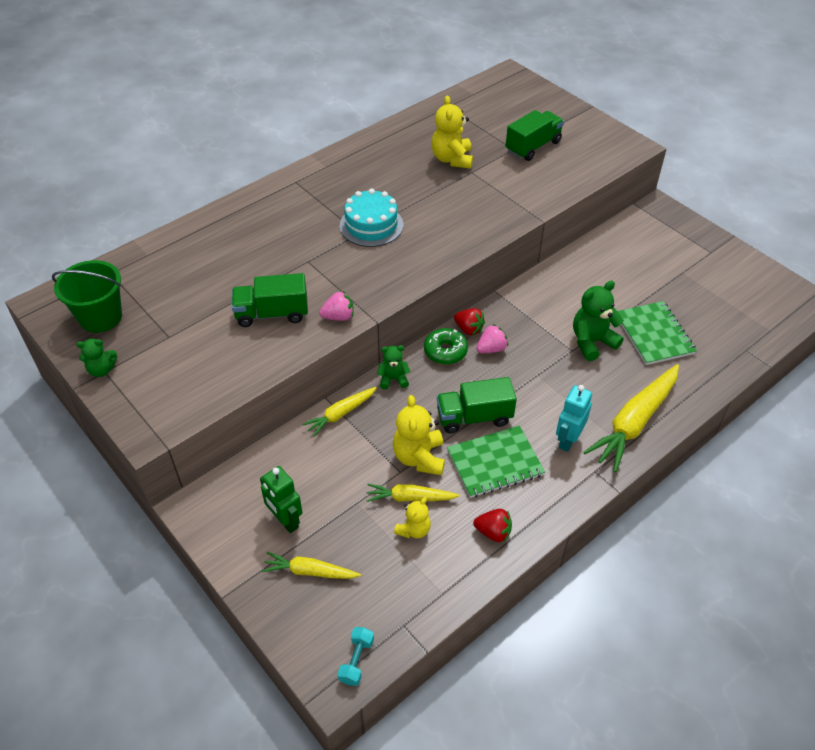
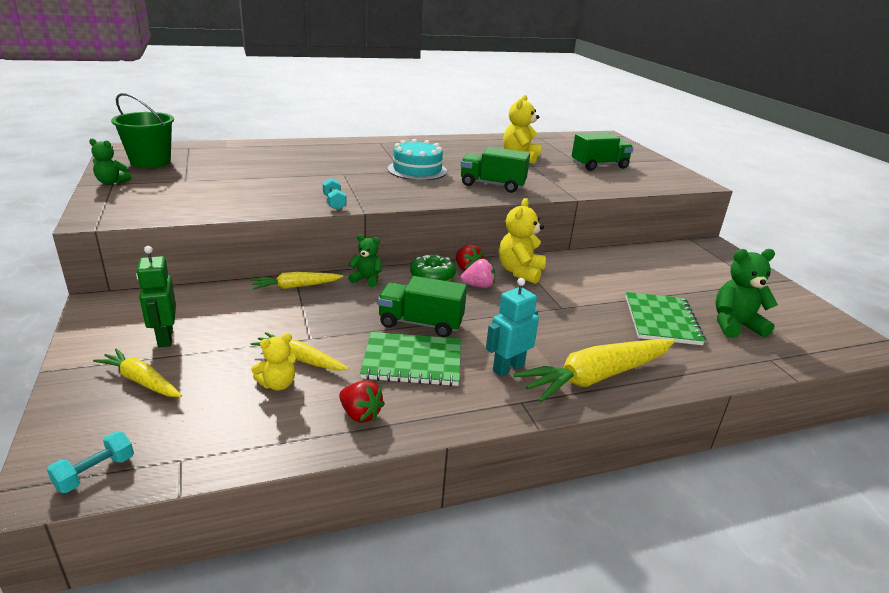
camera: 20 degrees right, 20 degrees down
(272, 314) = (281, 189): green truck -> green truck (492, 185)
(338, 317) = (334, 203): pink strawberry -> turquoise dumbbell
(419, 457) = (338, 334): yellow teddy bear -> yellow teddy bear (520, 272)
(592, 342) = (587, 308): green teddy bear -> green teddy bear (735, 325)

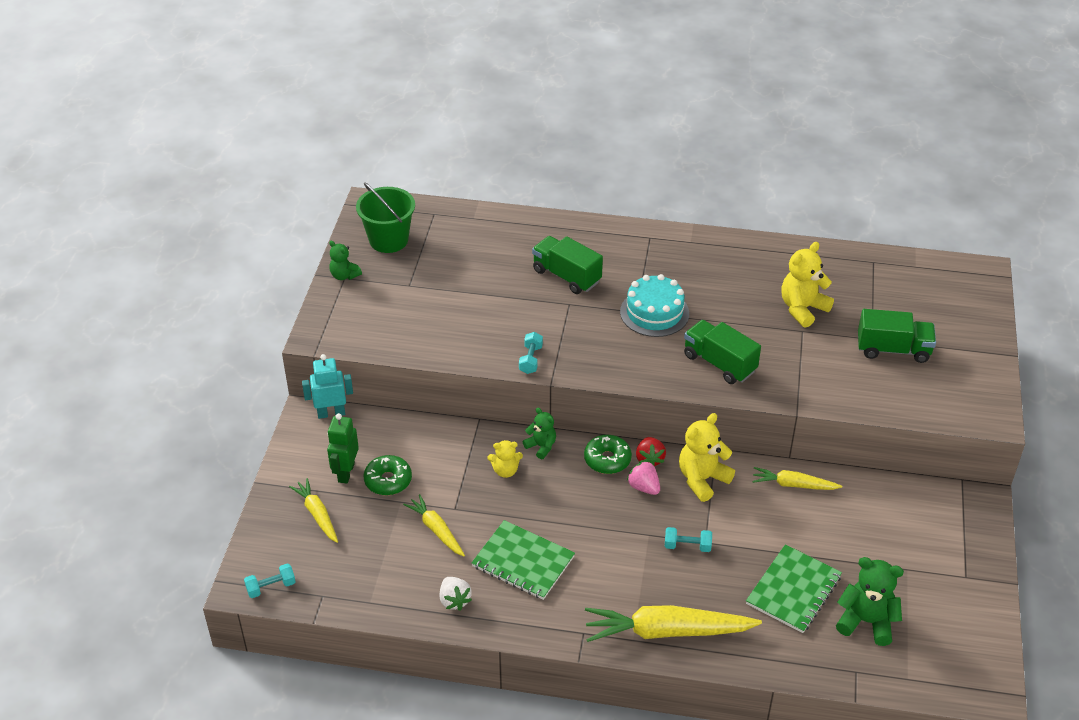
camera: 30 degrees right, 15 degrees up
(220, 333) = (388, 480): none -> green donut
(278, 384) = (409, 550): yellow teddy bear -> yellow teddy bear (505, 471)
(296, 286) = (472, 438): yellow carrot -> yellow carrot (793, 485)
(360, 414) = (454, 600): red strawberry -> white strawberry
(420, 323) = (556, 520): green truck -> green truck (566, 276)
(478, 286) = (644, 487): pink strawberry -> pink strawberry turned 150 degrees counterclockwise
(508, 368) = (598, 596): turquoise robot -> turquoise robot (331, 413)
(550, 313) = (687, 546): none -> turquoise dumbbell

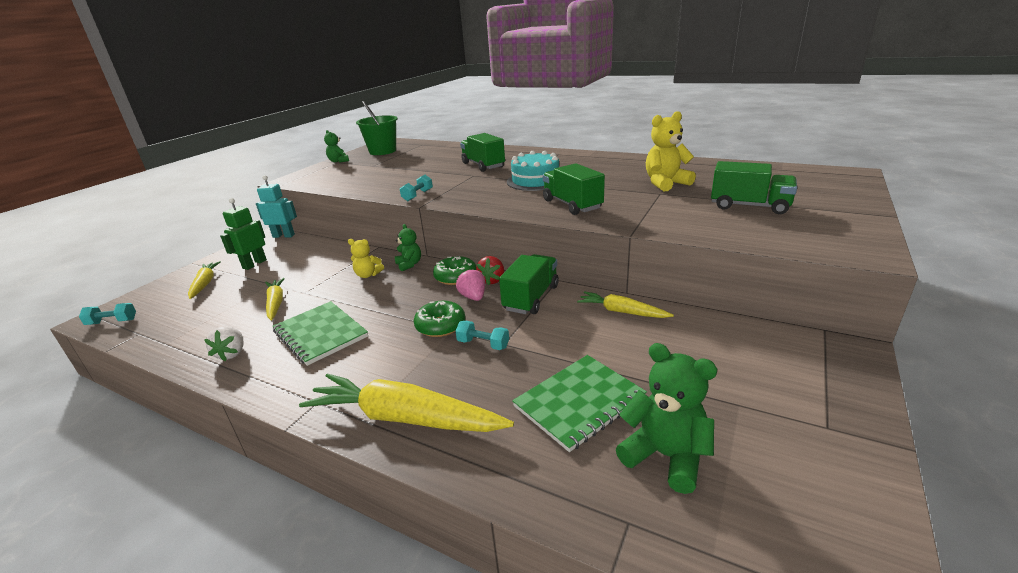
camera: 20 degrees right, 15 degrees down
(388, 480) = (277, 271): green donut -> green donut (440, 326)
(702, 479) = (531, 298): yellow teddy bear -> green truck

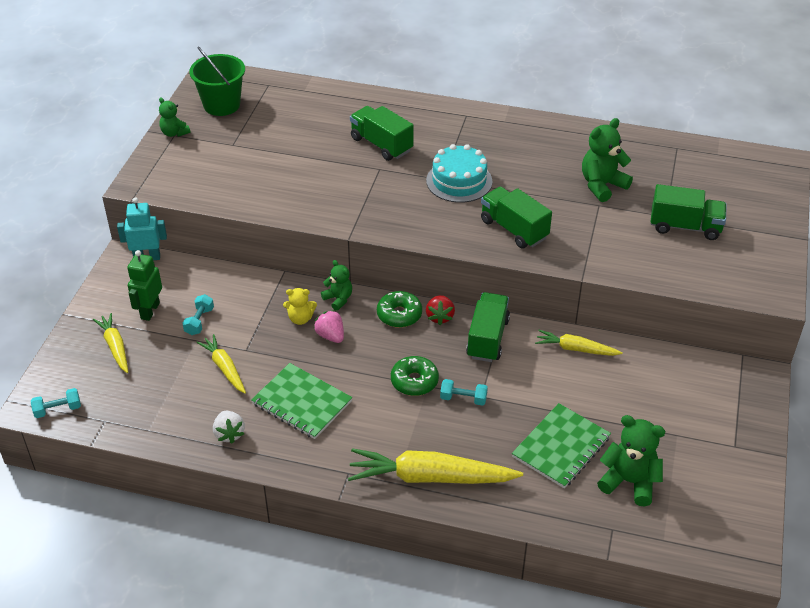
camera: 15 degrees left, 15 degrees up
(417, 195) = (334, 215): turquoise dumbbell -> turquoise dumbbell (199, 321)
(473, 297) = (430, 342): pink strawberry -> pink strawberry (330, 336)
(665, 183) = (602, 185): yellow teddy bear -> green teddy bear

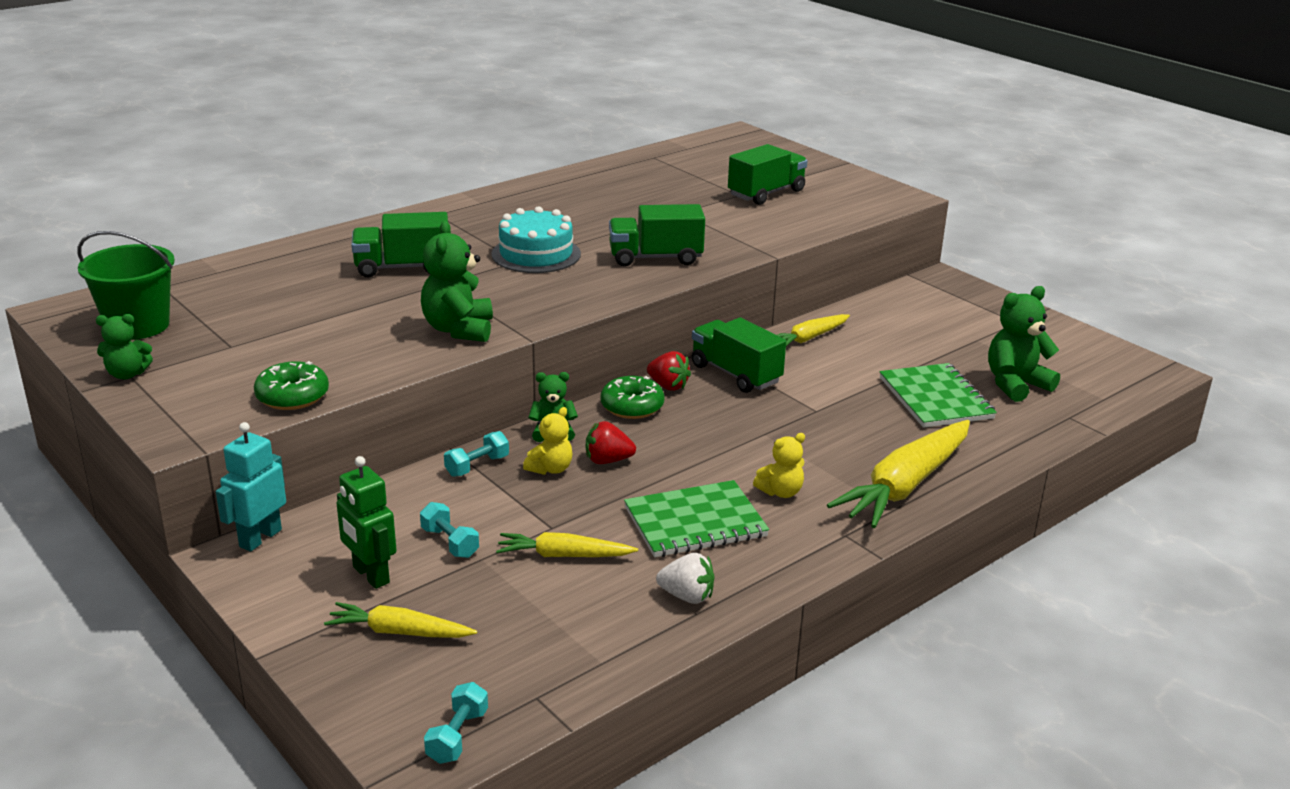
camera: 55 degrees left, 15 degrees down
(330, 336) = (607, 460): pink strawberry -> red strawberry
(367, 423) = (780, 492): none -> yellow teddy bear
(414, 381) = (748, 438): green donut -> green donut (292, 396)
(463, 399) = (808, 421): turquoise dumbbell -> turquoise dumbbell (477, 466)
(602, 185) = (654, 201): green teddy bear -> green teddy bear (459, 329)

